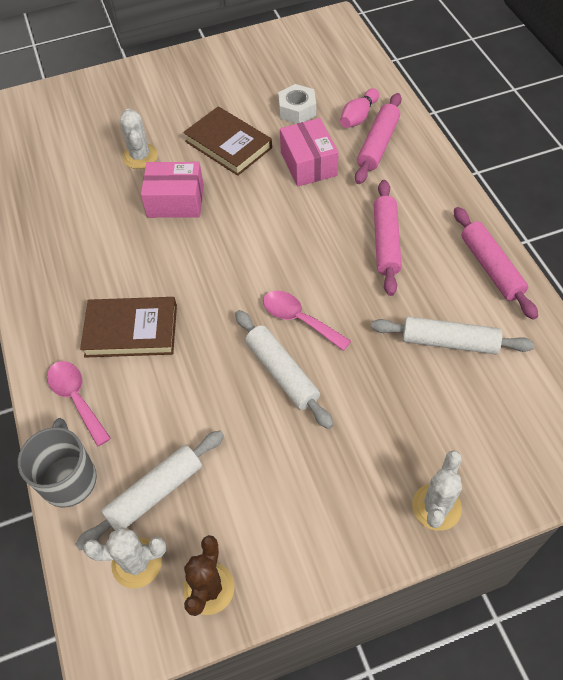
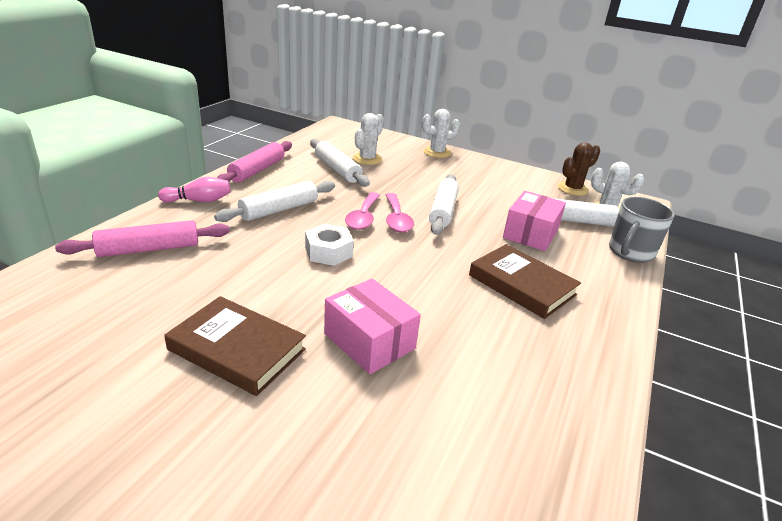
camera: 140 degrees left, 25 degrees down
(76, 398) = (600, 279): pink spoon -> pink spoon (363, 217)
(140, 156) = (336, 421): white cactus -> white cactus (367, 159)
(228, 144) = (237, 349): brown book -> brown book turned 60 degrees counterclockwise
(297, 110) = (120, 324): white nut -> white nut (328, 252)
(308, 164) = (218, 278): pink box -> pink box (530, 234)
(358, 117) = (104, 275): pink bowling pin -> pink bowling pin (199, 201)
(386, 242) = (279, 210): pink rolling pin -> white rolling pin

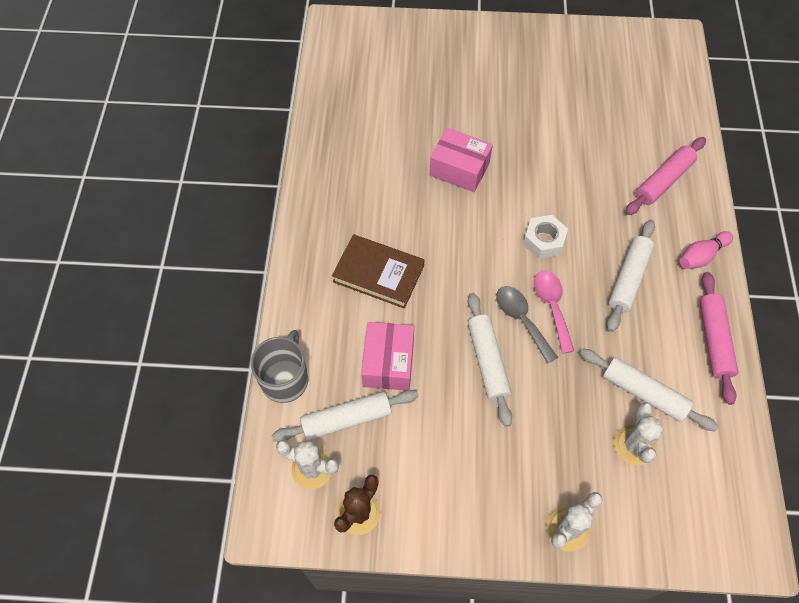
camera: 160 degrees right, 30 degrees up
(237, 349) = (527, 131): brown book -> none
(397, 219) = (521, 320): pink spoon -> grey spoon

